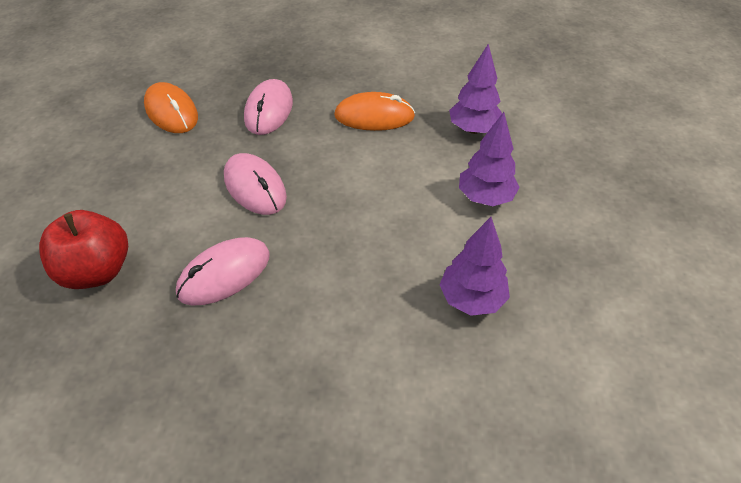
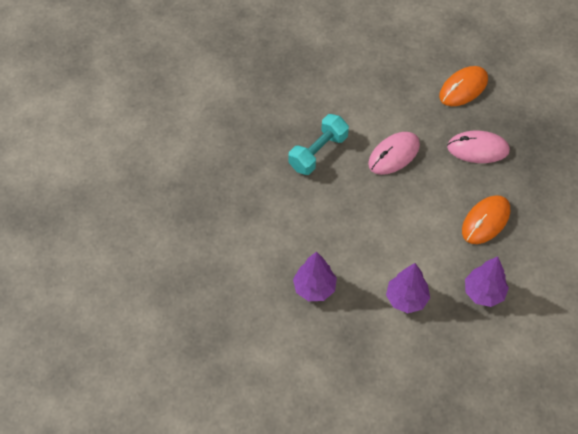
camera: 85 degrees right, 10 degrees up
(97, 271) = (312, 89): red apple -> none
(224, 274) = (318, 152): pink mouse -> turquoise dumbbell
(374, 116) = (485, 221): orange mouse -> orange mouse turned 45 degrees clockwise

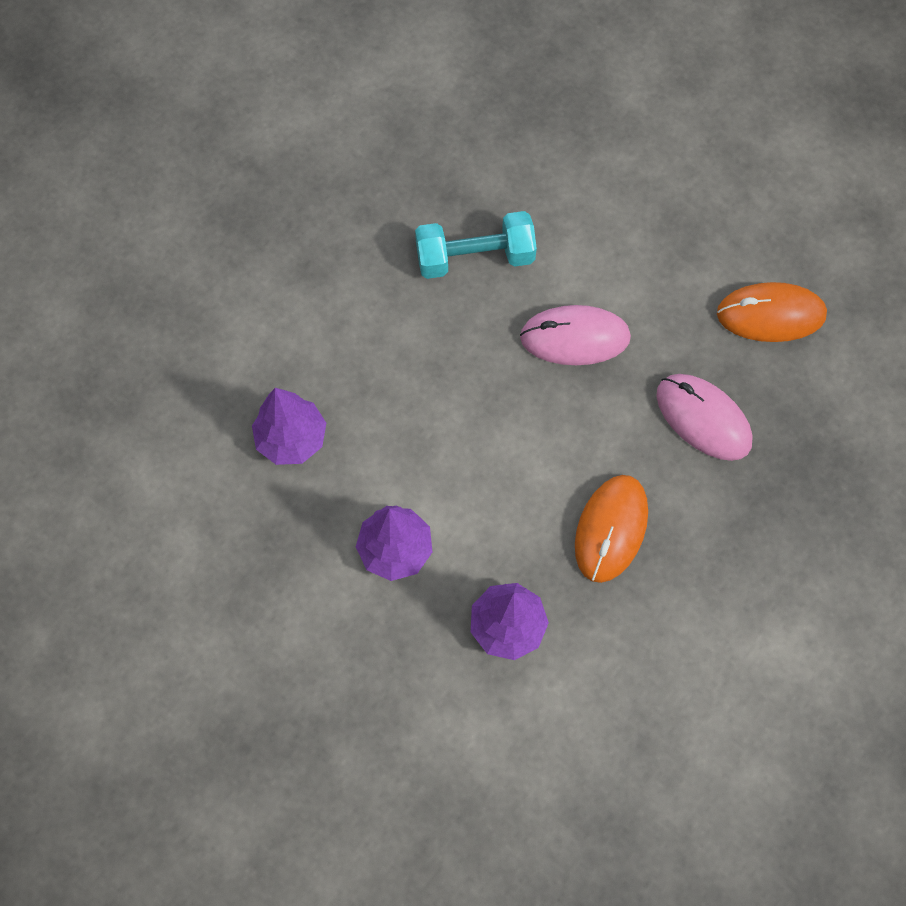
camera: 40 degrees right, 10 degrees up
(485, 221) = (611, 529): orange mouse -> orange mouse turned 60 degrees counterclockwise

